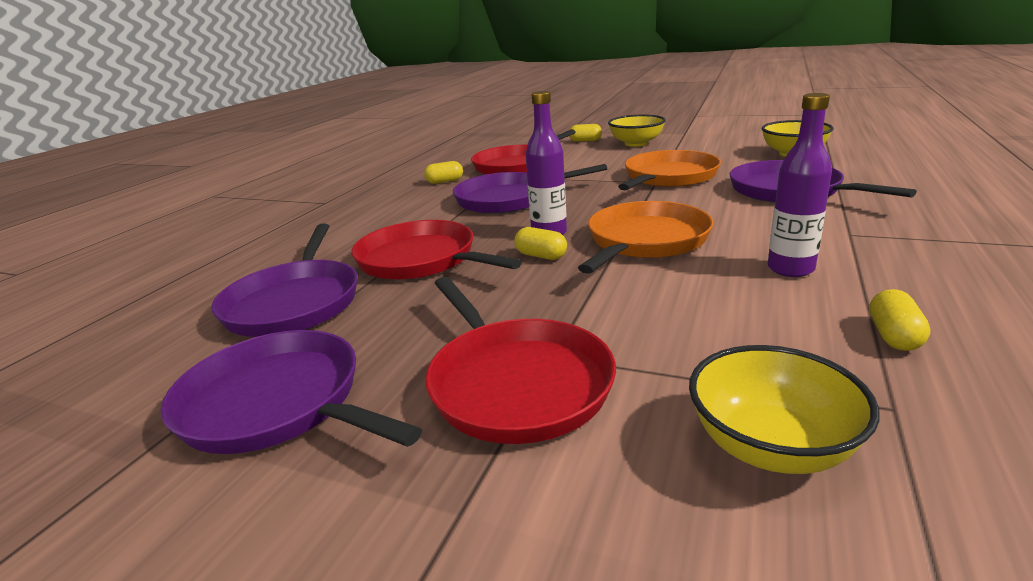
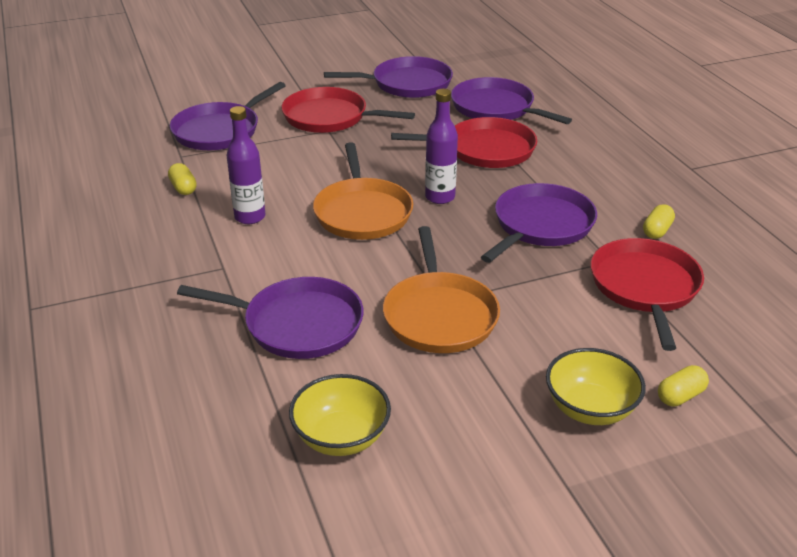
camera: 135 degrees right, 10 degrees up
(541, 256) = (414, 177): yellow capsule -> none
(771, 446) = (220, 131): yellow bowl -> purple pan

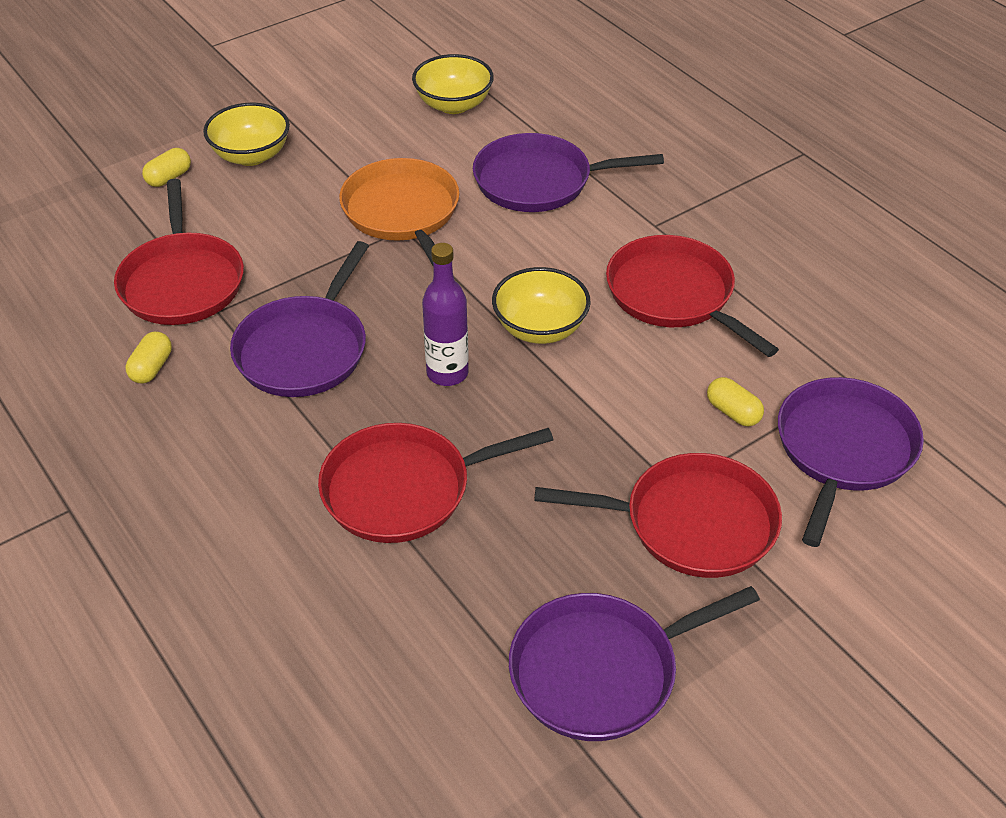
camera: 165 degrees right, 10 degrees up
(183, 188) = (794, 325): yellow capsule -> yellow capsule (733, 412)
(250, 217) = (674, 295): purple bottle -> red pan
(362, 212) = (540, 328): orange pan -> yellow bowl
(496, 108) = (405, 619): purple pan -> none

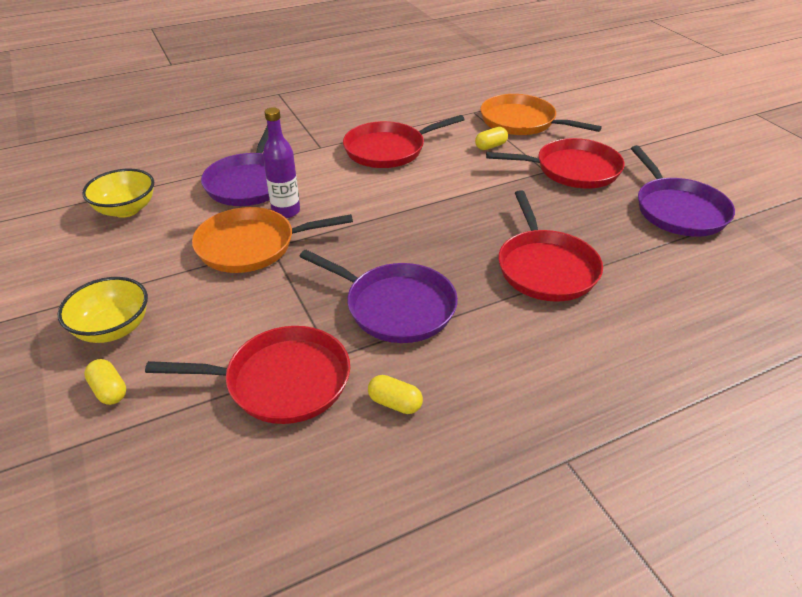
camera: 80 degrees left, 5 degrees down
(447, 373) = (438, 240): purple bottle -> purple bottle (286, 211)
(540, 328) = (404, 199): yellow bowl -> none
(691, 523) = (572, 170): red pan -> red pan turned 75 degrees clockwise
(843, 450) = (521, 122): purple pan -> orange pan

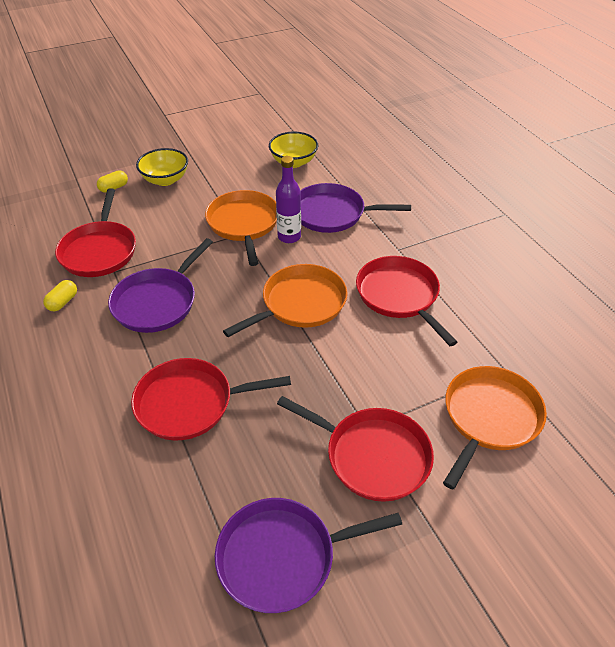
camera: 90 degrees right, 5 degrees up
(399, 203) = (300, 304): none -> orange pan
(490, 146) = (419, 380): yellow capsule -> none
(572, 170) = (372, 456): red pan -> red pan turned 60 degrees counterclockwise

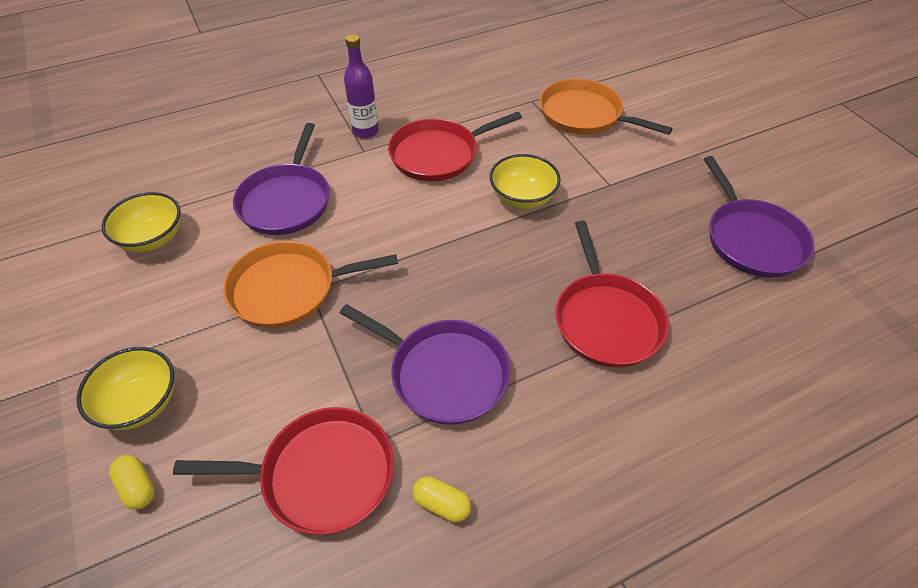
camera: 90 degrees left, 5 degrees up
(289, 237) = (326, 241): purple bottle -> purple bottle (365, 131)
(300, 304) = (449, 230): orange pan -> none
(342, 354) = (522, 198): none -> yellow bowl
(372, 456) = (638, 183): red pan -> none

